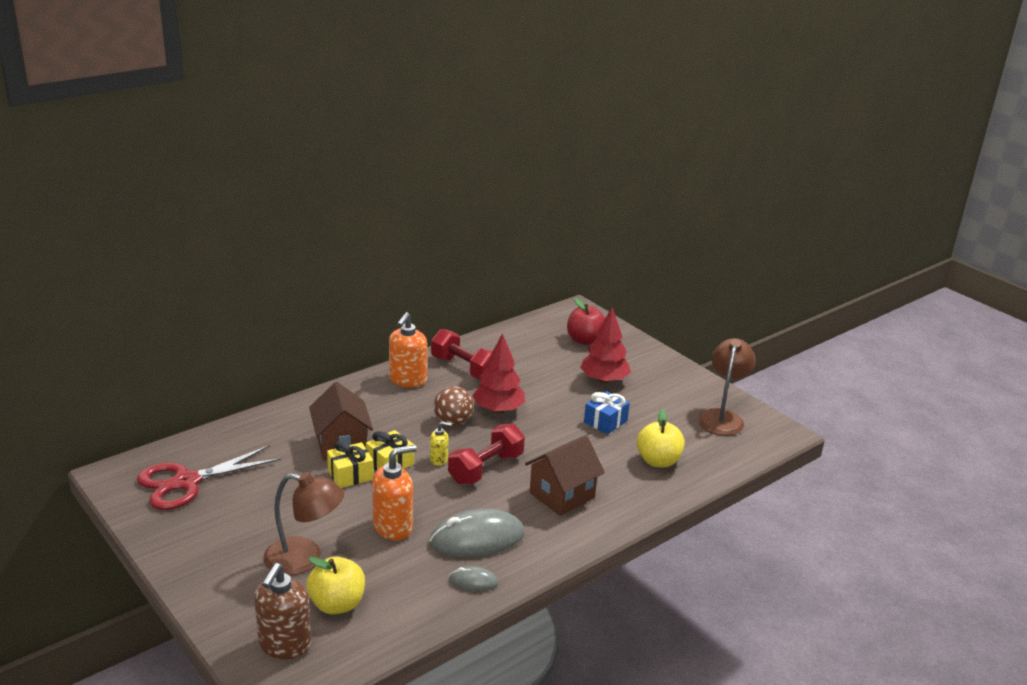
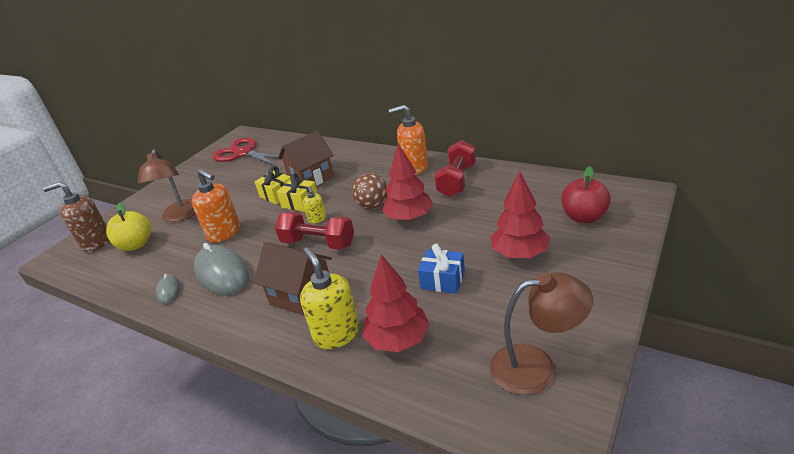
camera: 75 degrees right, 5 degrees up
(629, 487) = (336, 334): none -> yellow soap dispenser
(658, 461) = (398, 340): yellow apple -> red tree

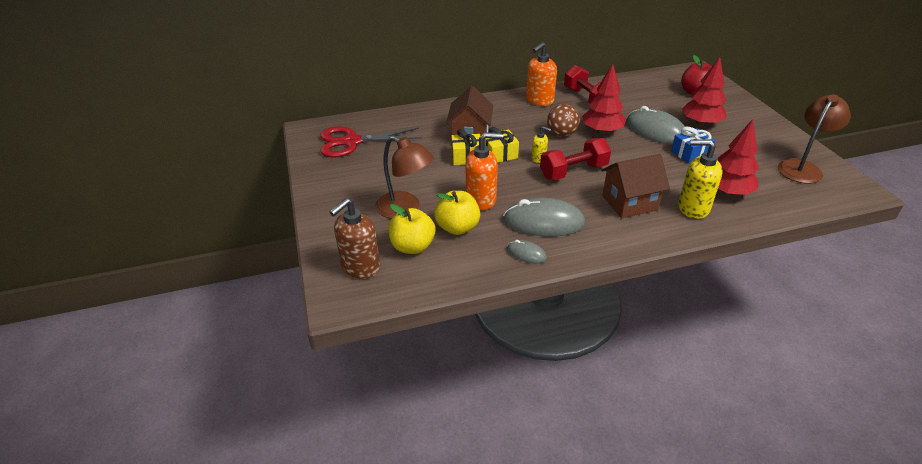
camera: 50 degrees left, 5 degrees up
(176, 246) = (457, 228): none -> yellow apple
(456, 240) = (656, 131): none -> grey mouse

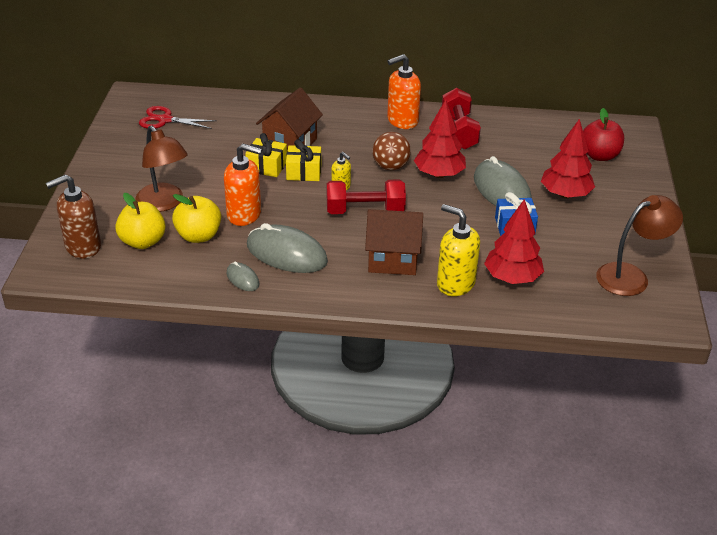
camera: 20 degrees right, 0 degrees up
(352, 142) = (165, 120): red scissors -> red scissors, size x0.66

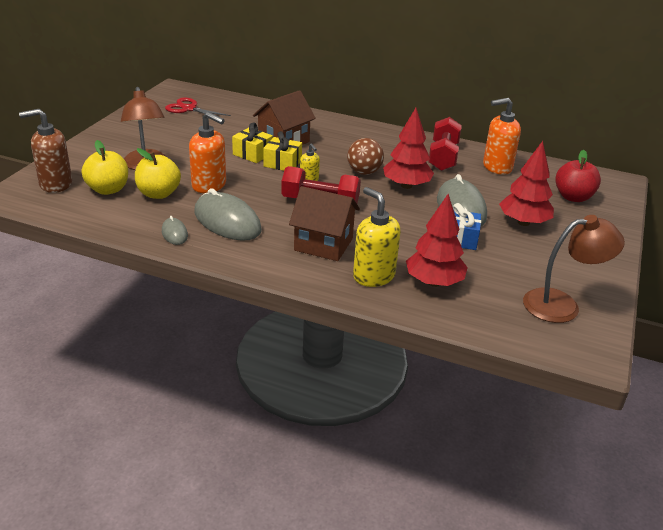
camera: 15 degrees right, 5 degrees down
(402, 121) = (394, 141): orange soap dispenser -> orange soap dispenser (497, 167)

